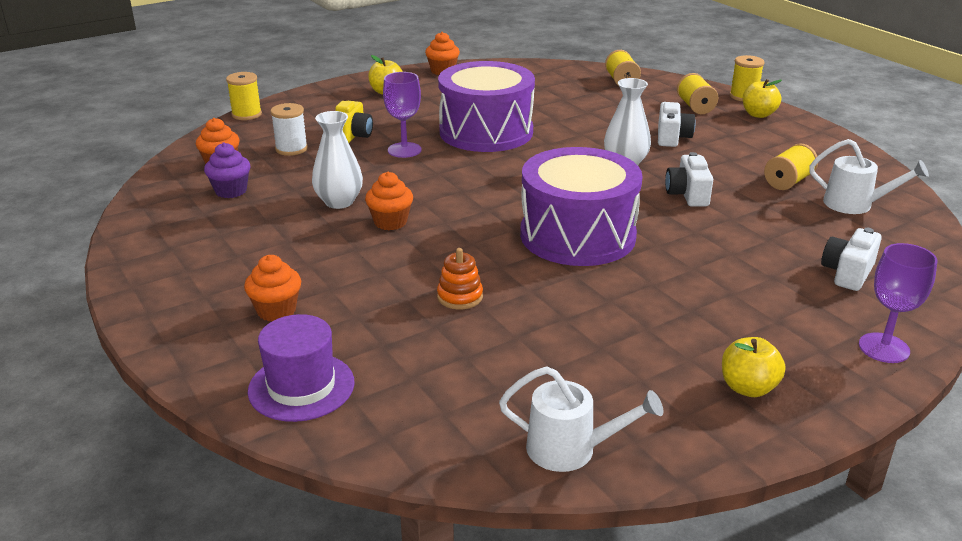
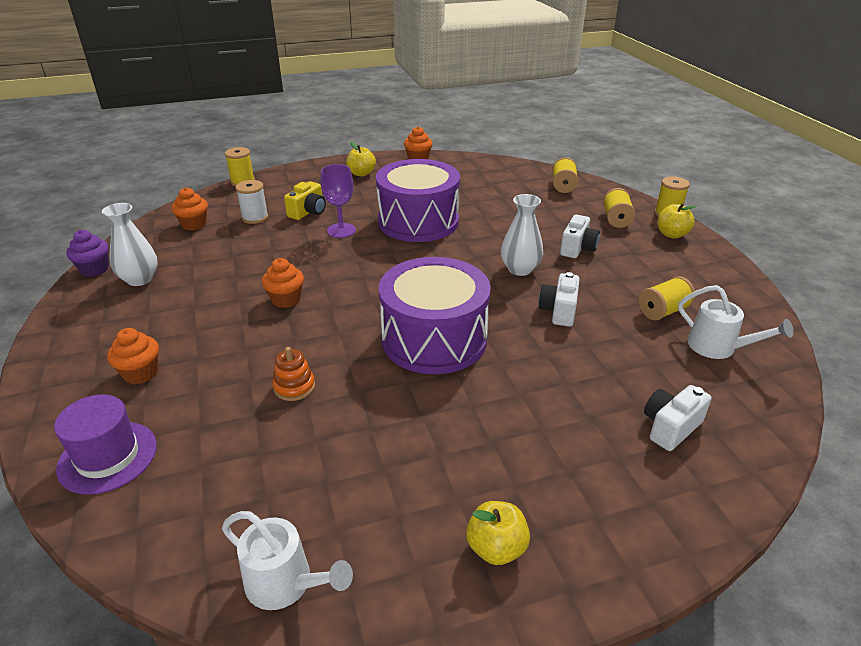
camera: 15 degrees right, 5 degrees up
(231, 191) = (184, 250): purple cupcake -> purple cupcake (94, 269)
(339, 202) = (258, 273): white vase -> white vase (140, 279)
(884, 348) = (663, 529): purple goblet -> none

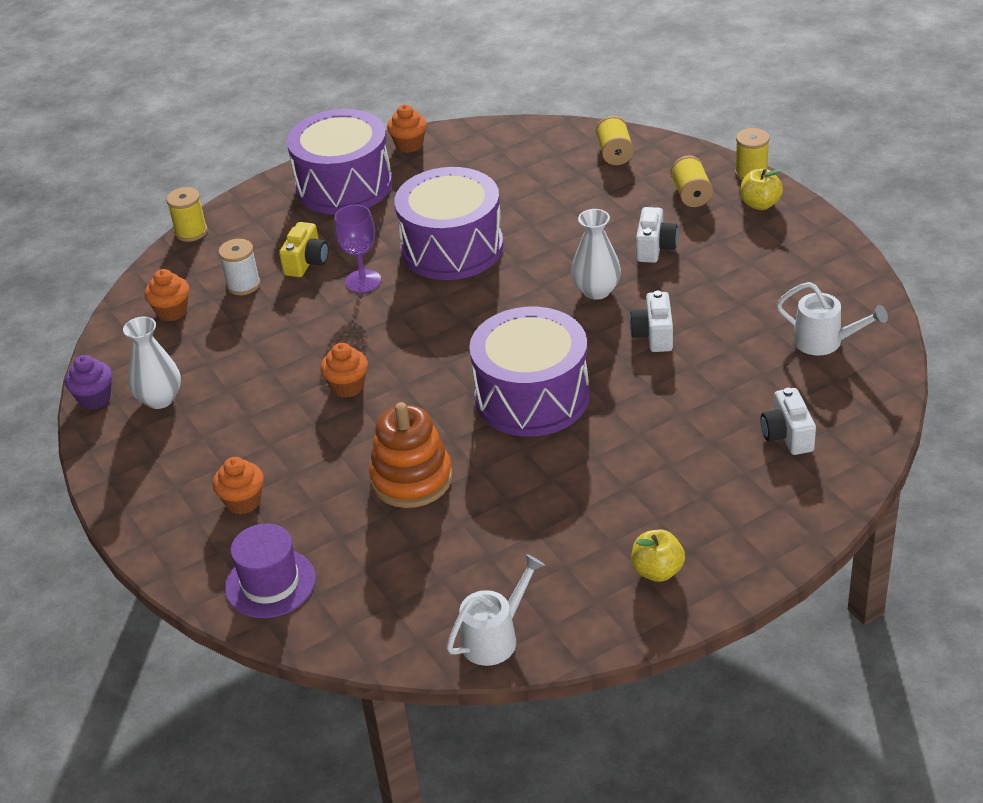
camera: 10 degrees left, 5 degrees up
(287, 584) = (495, 637): white watering can -> white watering can turned 60 degrees counterclockwise
(294, 387) = (411, 479): orange stacking toy -> orange stacking toy, size x1.91
(361, 173) = (344, 185): yellow apple -> purple drum
(663, 311) = (764, 311): yellow spool -> none
(670, 427) = (787, 435): white camera -> white camera turned 45 degrees counterclockwise

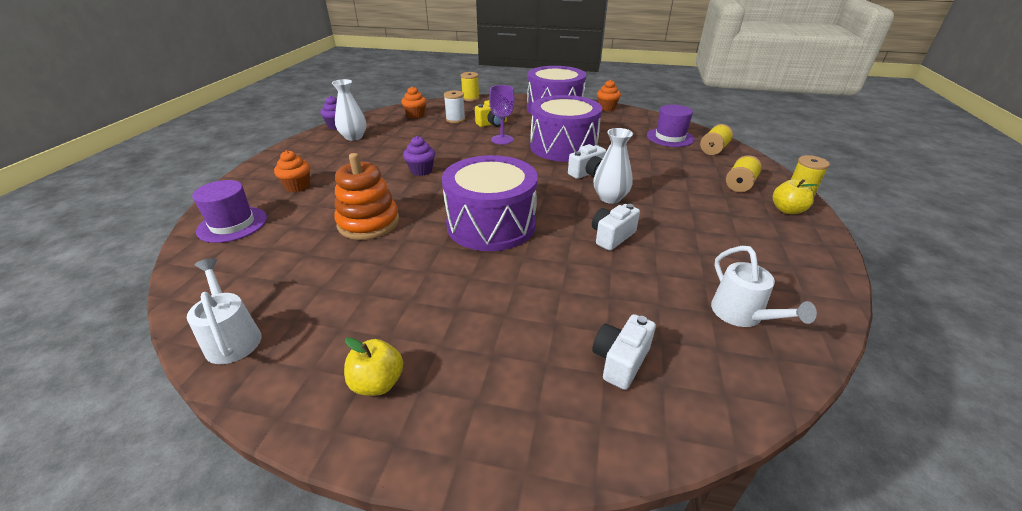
camera: 40 degrees right, 5 degrees down
(347, 387) = (421, 171): orange cupcake -> purple cupcake
(495, 637) = (232, 337): white watering can -> white watering can turned 120 degrees counterclockwise
(548, 159) = (670, 137): none -> purple hat
(655, 247) = (678, 197): white camera -> white camera (588, 173)

